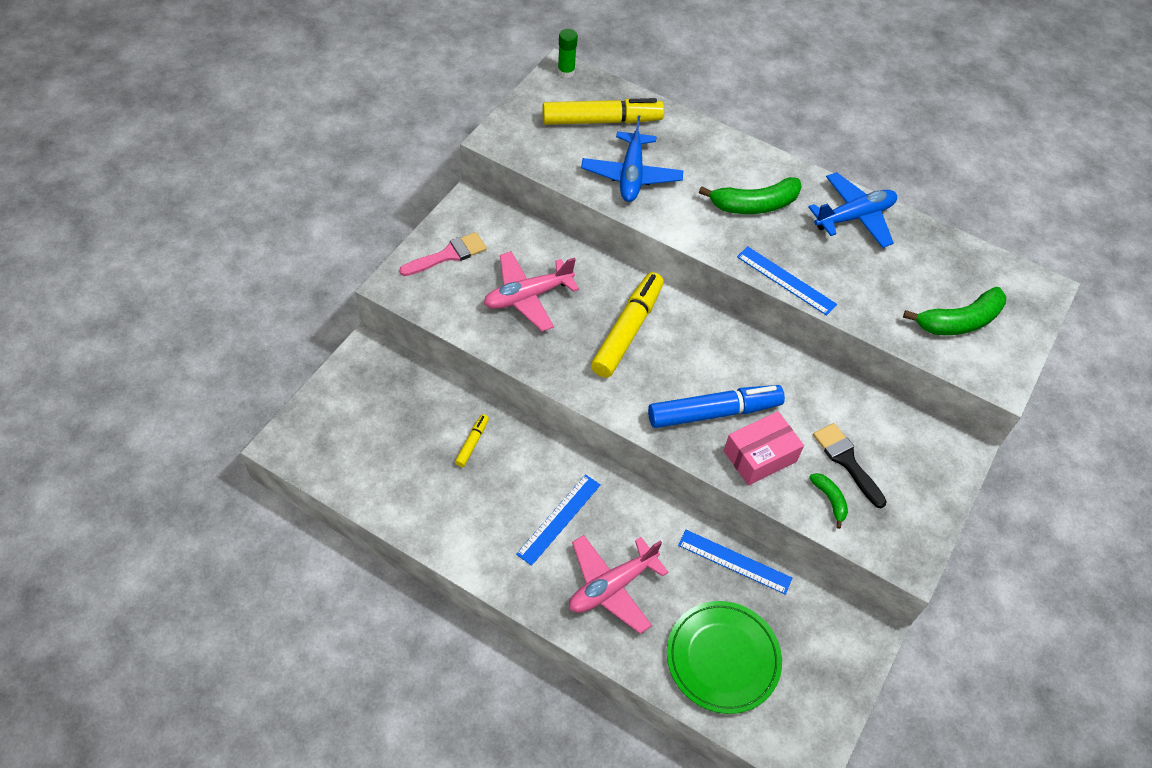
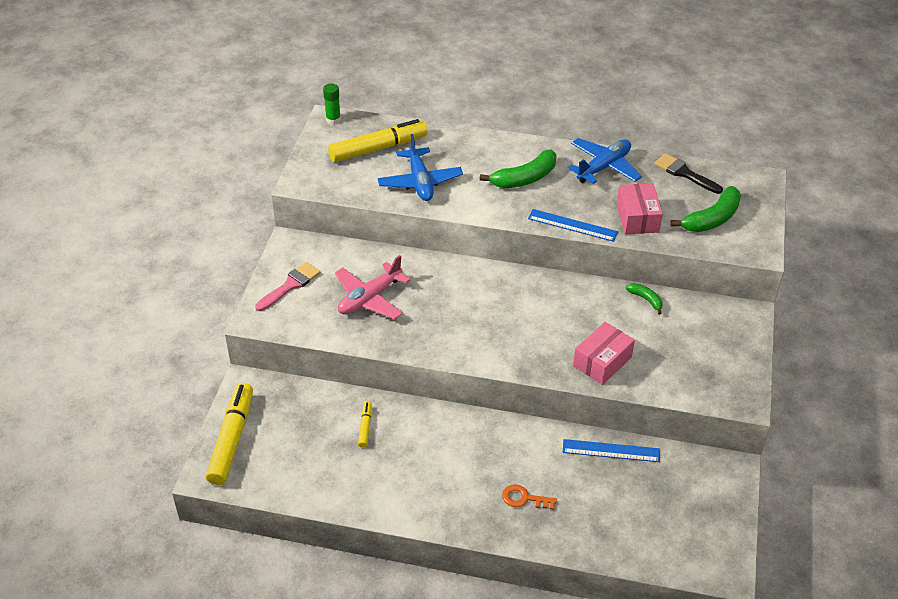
camera: 15 degrees left, 10 degrees down
(559, 519) = (460, 462): blue ruler -> none
(611, 587) = (524, 498): pink plane -> orange key
(627, 331) = (460, 301): yellow marker -> yellow marker (232, 439)
(714, 412) = (554, 341): blue marker -> none
(722, 658) = (632, 522): green plate -> none
(829, 500) = (668, 377): green banana -> green banana (646, 299)
(846, 461) = (668, 346): black brush -> black brush (684, 173)
(868, 293) = (637, 218): none -> pink box

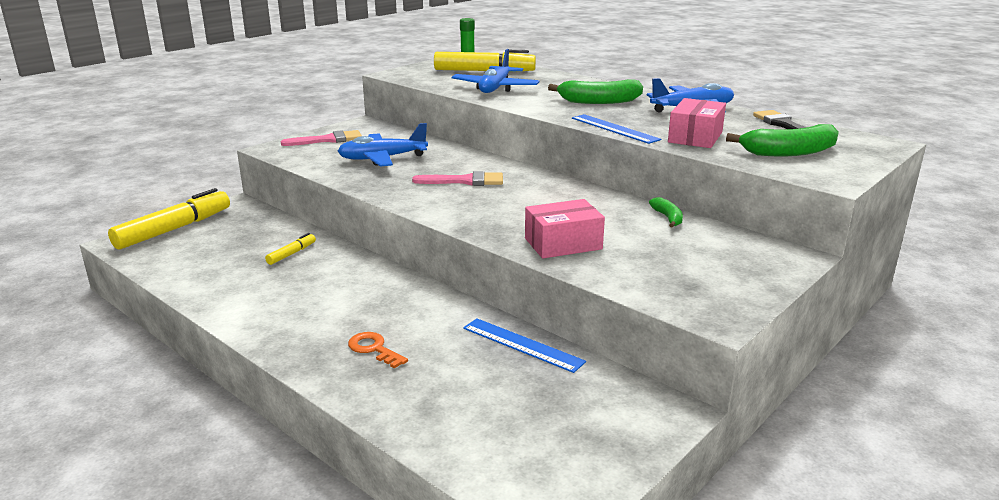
camera: 30 degrees right, 20 degrees down
(369, 298) = (382, 158): pink plane -> blue plane
(467, 306) = (465, 181): none -> pink brush

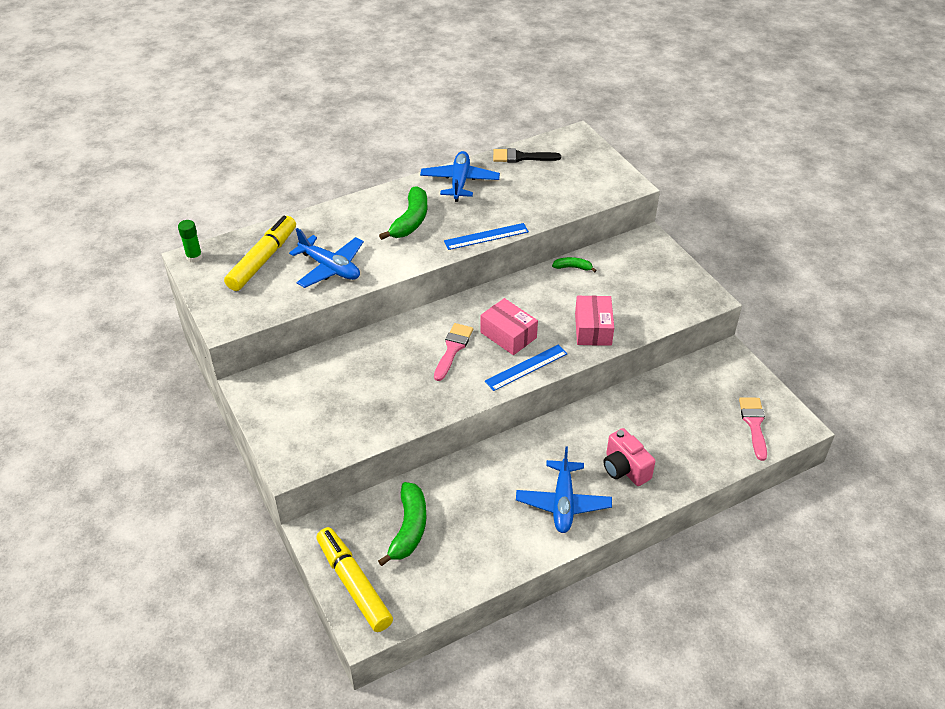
camera: 70 degrees left, 20 degrees up
(291, 254) = (453, 498): yellow marker -> none
(328, 140) = (288, 420): pink brush -> pink brush (754, 424)
(374, 349) = (624, 469): orange key -> pink camera
(382, 158) = (368, 389): blue plane -> blue plane (563, 503)
(522, 344) = (643, 394): blue ruler -> blue ruler (526, 367)
(695, 137) = (525, 206): pink box -> pink box (508, 335)
(789, 152) = (575, 179): green banana -> green banana (409, 528)

